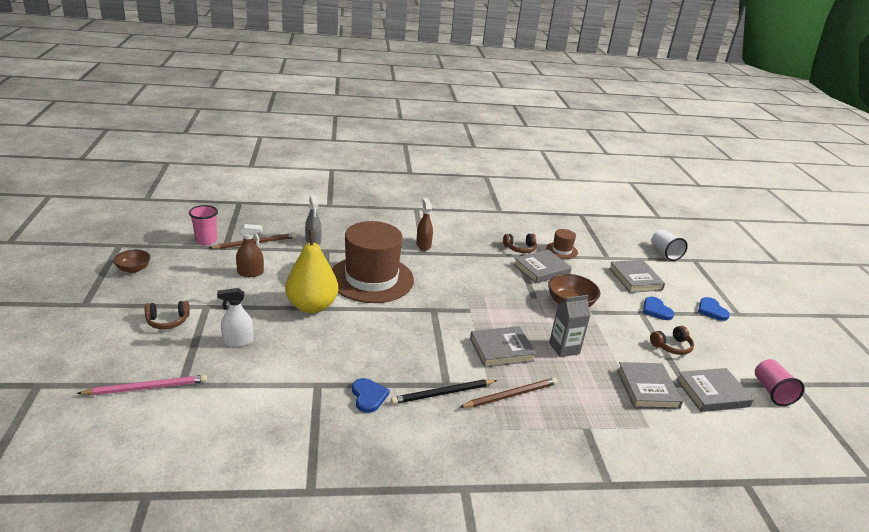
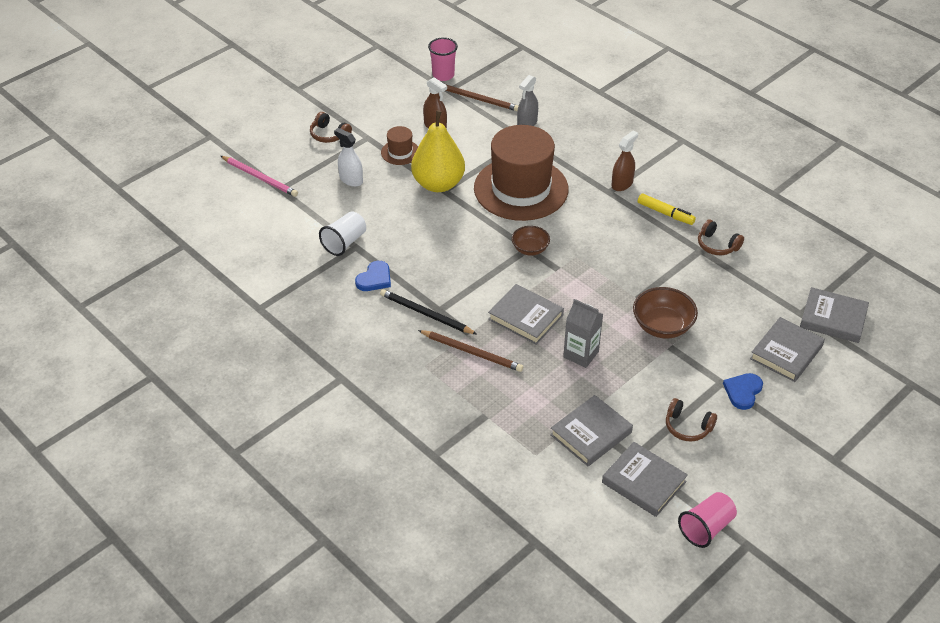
camera: 55 degrees right, 15 degrees up
(133, 269) = (360, 75): brown bowl -> brown bowl (530, 249)
(470, 247) = (665, 213): none -> yellow marker
(541, 269) = (698, 278): grey book -> grey book (833, 318)
(561, 250) = (761, 274): brown hat -> brown hat (400, 152)
(665, 253) = (889, 354): white cup -> white cup (344, 242)
(711, 310) = (808, 435): blue heart -> none

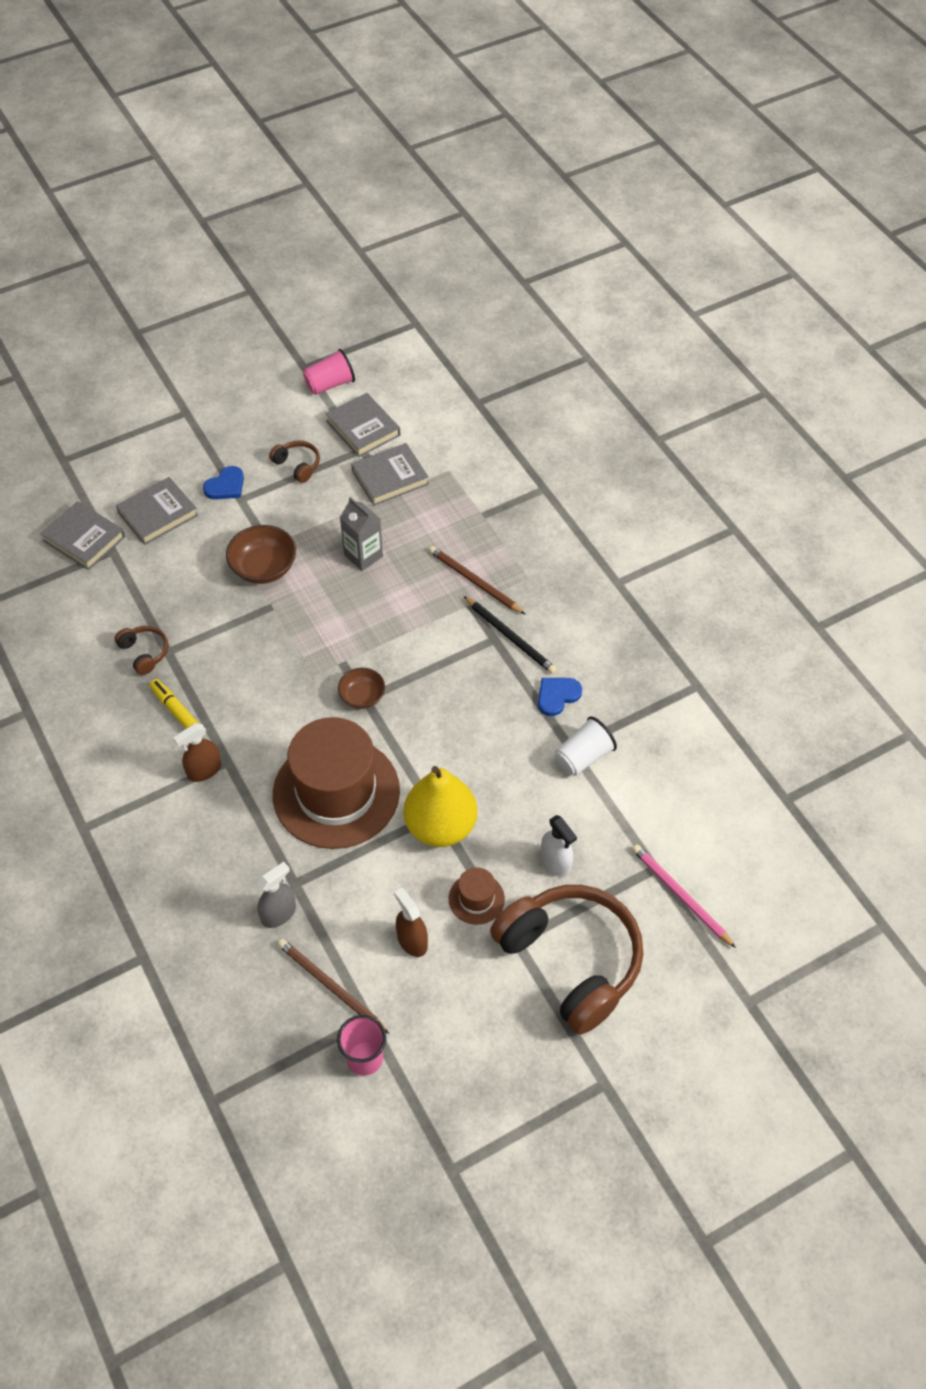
camera: 165 degrees left, 10 degrees up
(329, 134) = (571, 961): brown headphones -> brown headphones, size x2.41
(525, 317) = (403, 609): grey book -> none

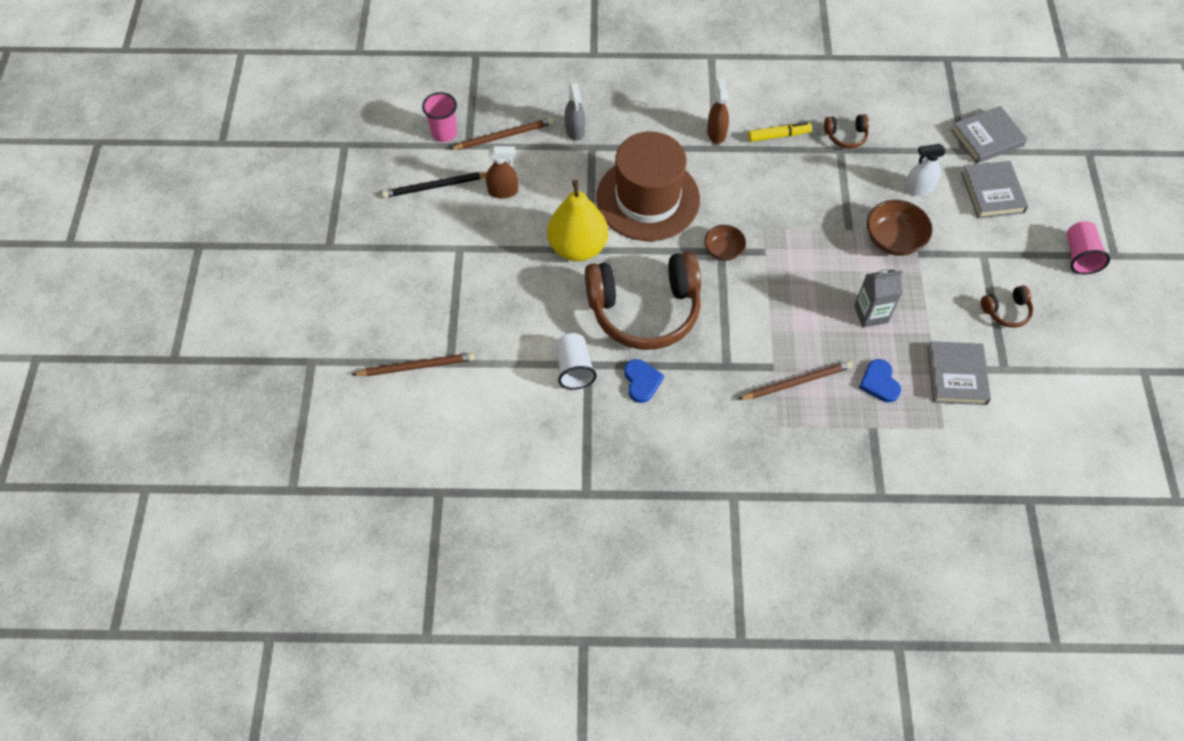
camera: 120 degrees right, 5 degrees up
(226, 486) = (1004, 250): blue heart -> blue heart (879, 382)
(330, 384) = (1108, 382): pink cup -> pink cup (1079, 256)
(363, 428) = (1033, 383): grey book -> none
(476, 899) = (506, 241): brown hat -> none
(510, 637) = (721, 378): black pencil -> black pencil (435, 186)
(555, 862) = (500, 302): white spray bottle -> white spray bottle (918, 188)
(571, 961) = (421, 272): brown headphones -> brown headphones (644, 309)
(680, 895) = (416, 366): pink pencil -> brown pencil

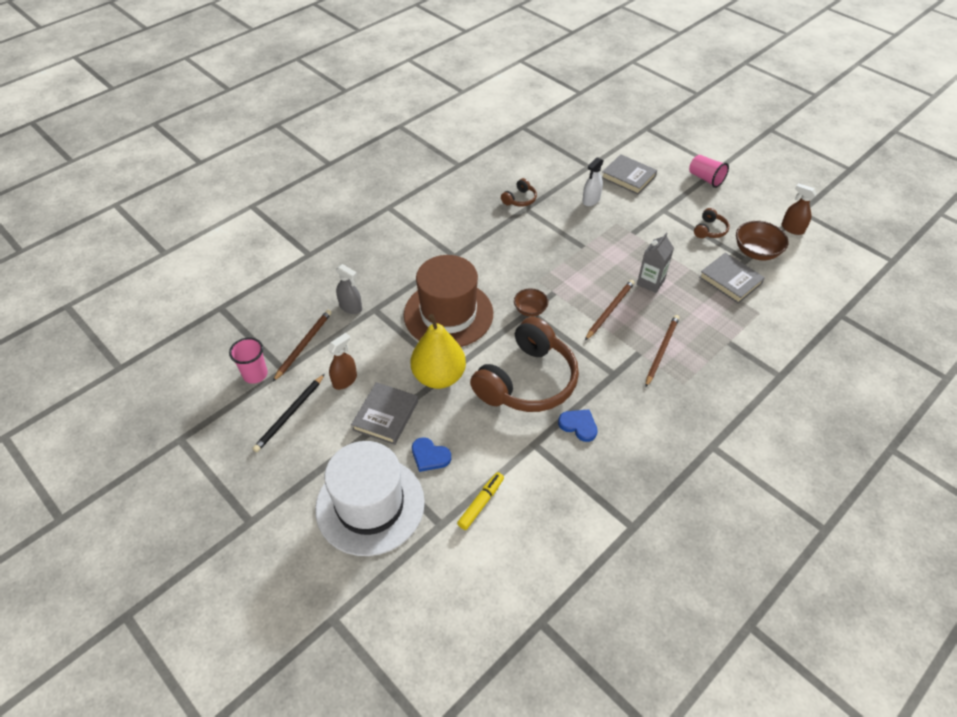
camera: 45 degrees left, 10 degrees down
(416, 366) = (420, 548): brown pencil -> brown pencil (610, 310)
(417, 305) = (370, 505): none -> white hat
(574, 368) = (528, 454): white cup -> none
(716, 133) = (444, 247): brown spray bottle -> brown spray bottle (792, 229)
(778, 135) = (482, 224): yellow marker -> yellow marker (481, 503)
(879, 382) = (701, 315): blue heart -> blue heart (430, 456)
(893, 240) = (612, 235): brown bowl -> brown bowl (756, 252)
(987, 138) = (592, 152): grey book -> grey book (386, 415)

